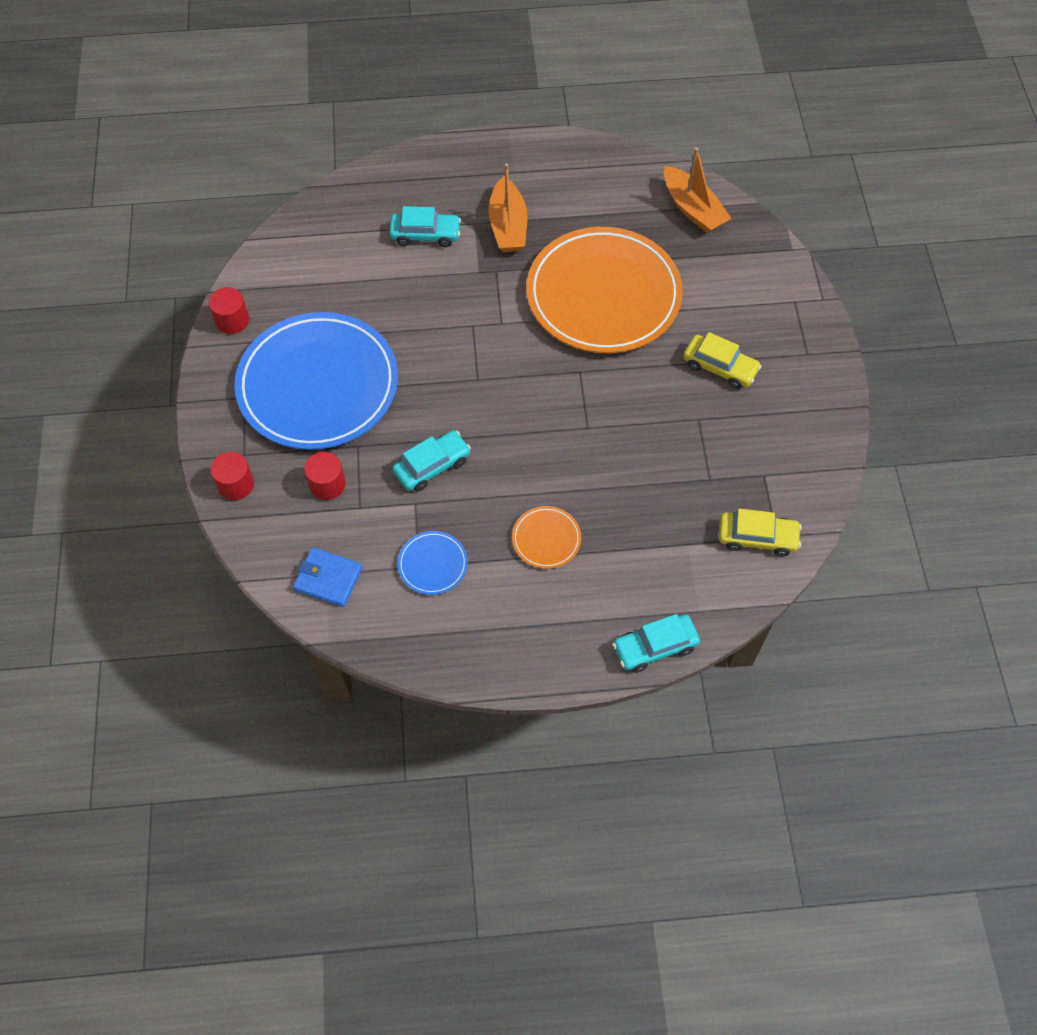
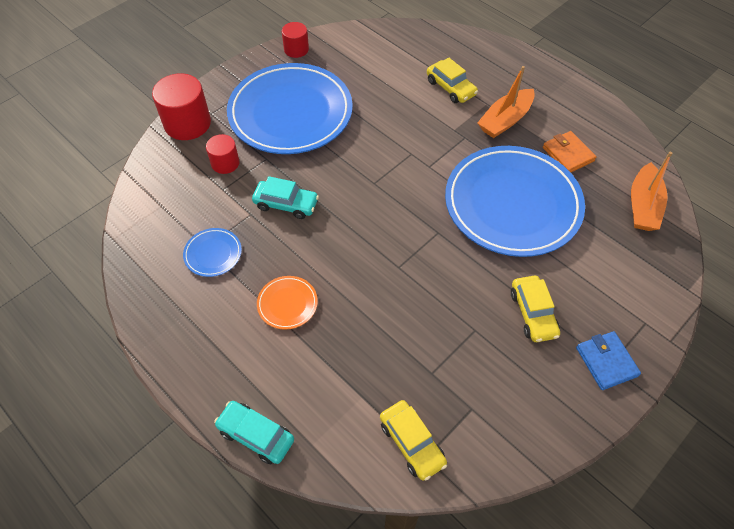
camera: 50 degrees right, 5 degrees down
(236, 484) = (187, 123): red cylinder -> red cylinder, size x1.72
(328, 579) = (158, 208): blue wallet -> blue wallet (606, 362)
(425, 234) = (451, 88): turquoise car -> yellow car
(591, 213) = (568, 154): none -> orange wallet
(603, 295) = (512, 204): orange plate -> blue plate

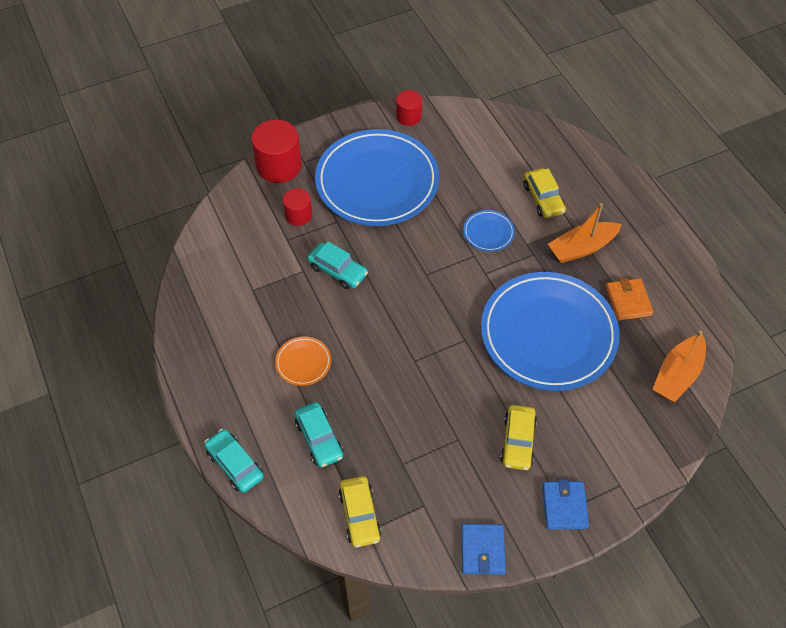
camera: 20 degrees right, 0 degrees up
(213, 254) = (257, 297): blue plate -> blue plate (488, 232)
(336, 377) = (319, 439): none -> turquoise car
(551, 435) = (482, 550): none -> blue wallet

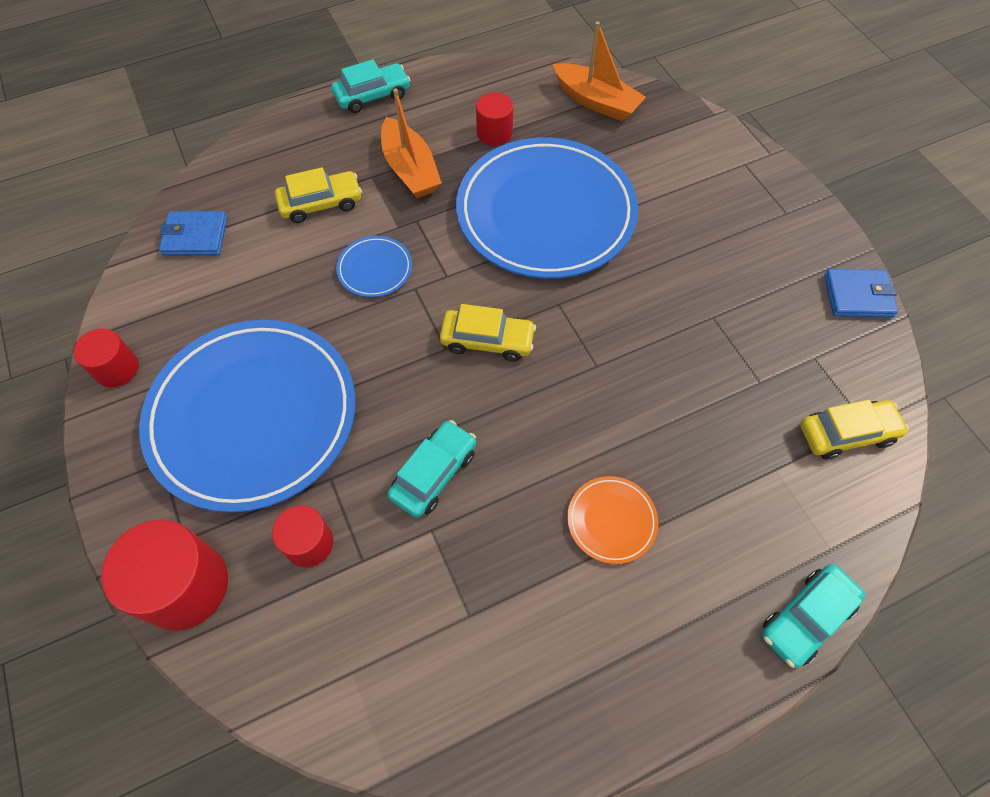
camera: 90 degrees left, 5 degrees up
(319, 439) = (740, 491): turquoise car -> turquoise car (372, 95)
(518, 441) = (705, 253): yellow car -> yellow car (487, 340)
(564, 506) = (782, 214): blue wallet -> blue wallet (195, 236)
(628, 301) = (494, 133): orange wallet -> red cylinder

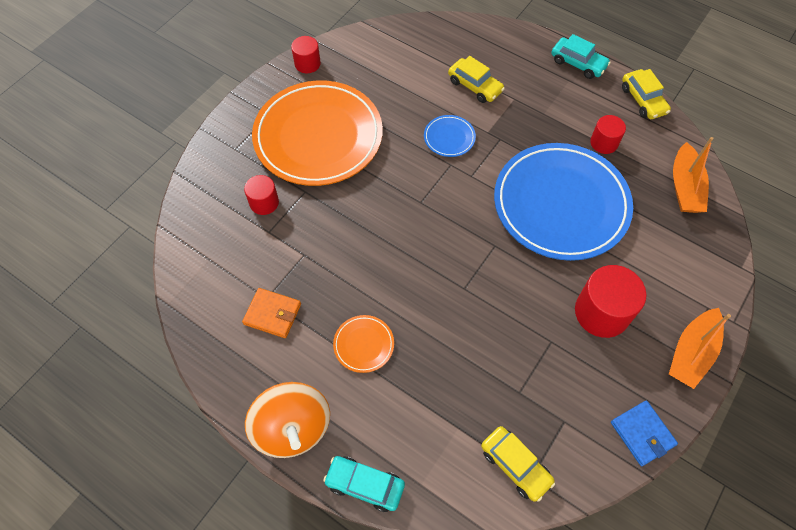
camera: 60 degrees right, 0 degrees up
(185, 586) = (213, 164): red cylinder -> red cylinder (602, 312)
(195, 236) = (408, 44): blue wallet -> none
(253, 416) = (318, 136): blue plate -> orange plate
(410, 169) = (536, 114): orange boat -> orange boat (691, 353)
(434, 473) = (337, 238): turquoise car -> none
(487, 340) = (441, 220): yellow car -> yellow car (643, 100)
(500, 619) = (272, 314): none -> orange wallet
(688, 675) = (292, 428): none -> orange spinning top

